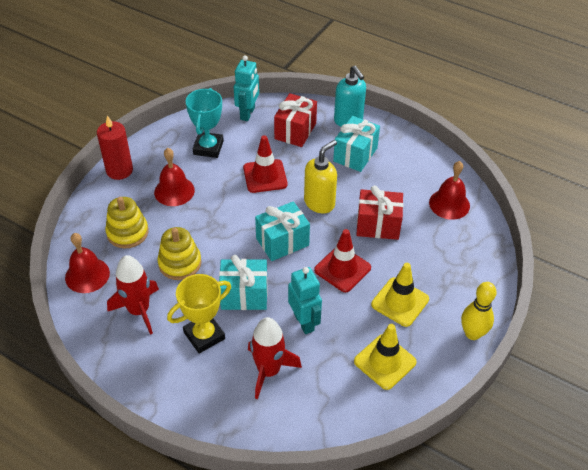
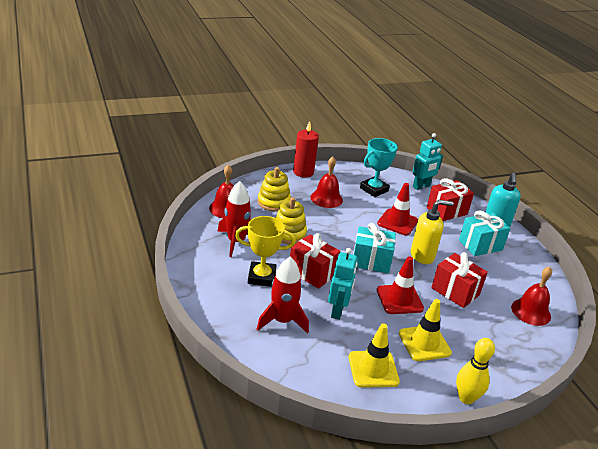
camera: 35 degrees right, 15 degrees down
(244, 295) = (312, 273): turquoise gift -> red gift

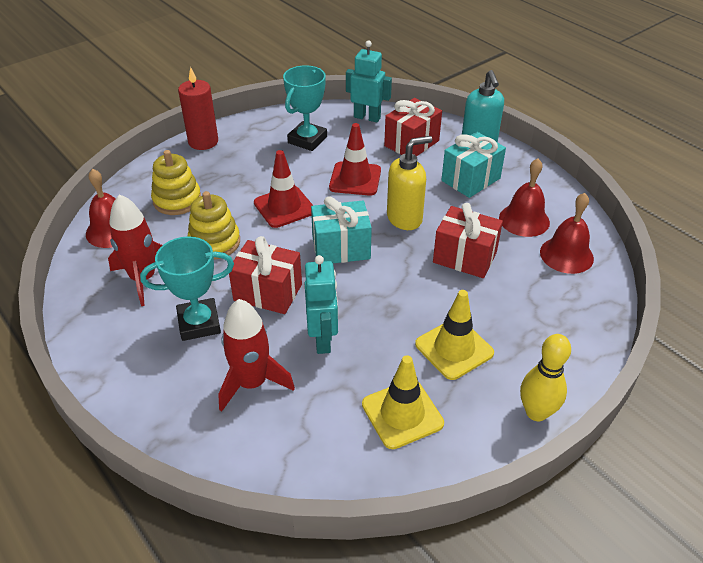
camera: 15 degrees left, 10 degrees up
(261, 277) = (199, 323): yellow trophy -> turquoise trophy
(326, 198) = (248, 172): red bell -> red bell (524, 220)
(399, 299) = (398, 294): red traffic cone -> red traffic cone (284, 207)
(421, 186) = (367, 117): turquoise robot -> turquoise robot turned 105 degrees counterclockwise

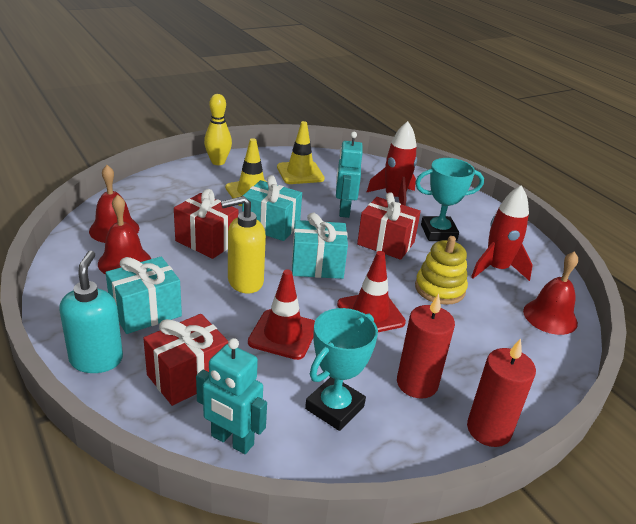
camera: 175 degrees left, 10 degrees down
(177, 200) = (493, 340): yellow stacking toy -> none
(249, 161) = (417, 383): none -> red candle
(406, 293) = (271, 226): none -> turquoise gift

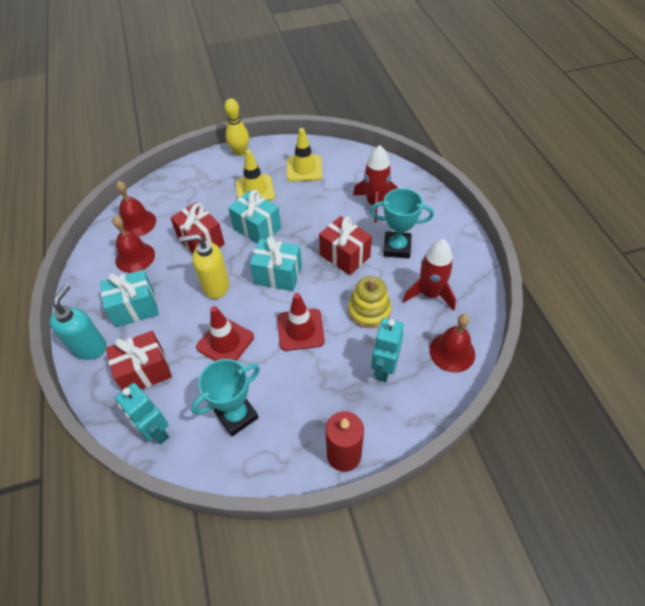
camera: 20 degrees right, 20 degrees up
(344, 210) = (324, 215): turquoise robot -> turquoise robot (383, 369)
(417, 383) = (307, 403): red candle -> none

